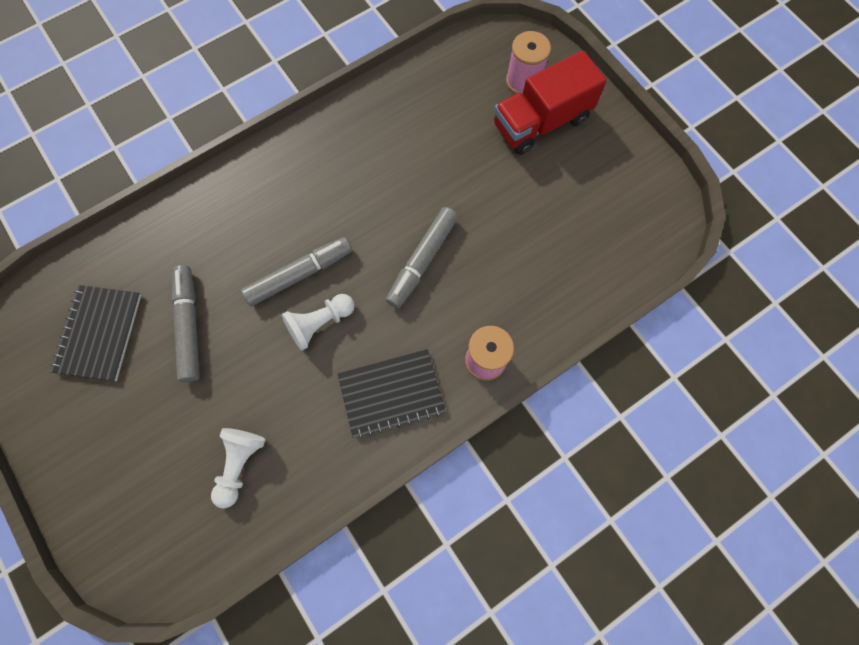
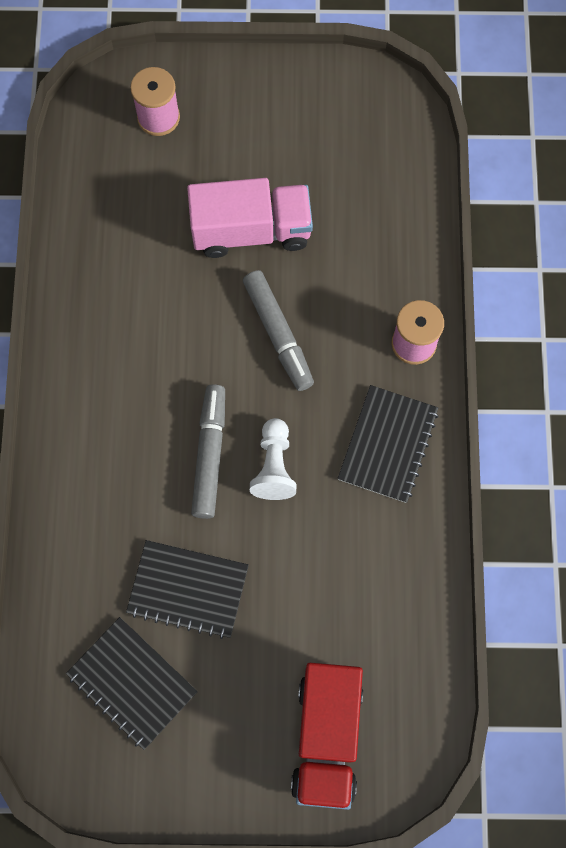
camera: 55 degrees left, 0 degrees up
(189, 326) = (188, 590): grey marker -> black notebook
(240, 464) = (361, 620): white pawn -> none
(487, 192) = (251, 231): none -> pink truck
(541, 122) = (215, 133): red truck -> red truck (326, 737)

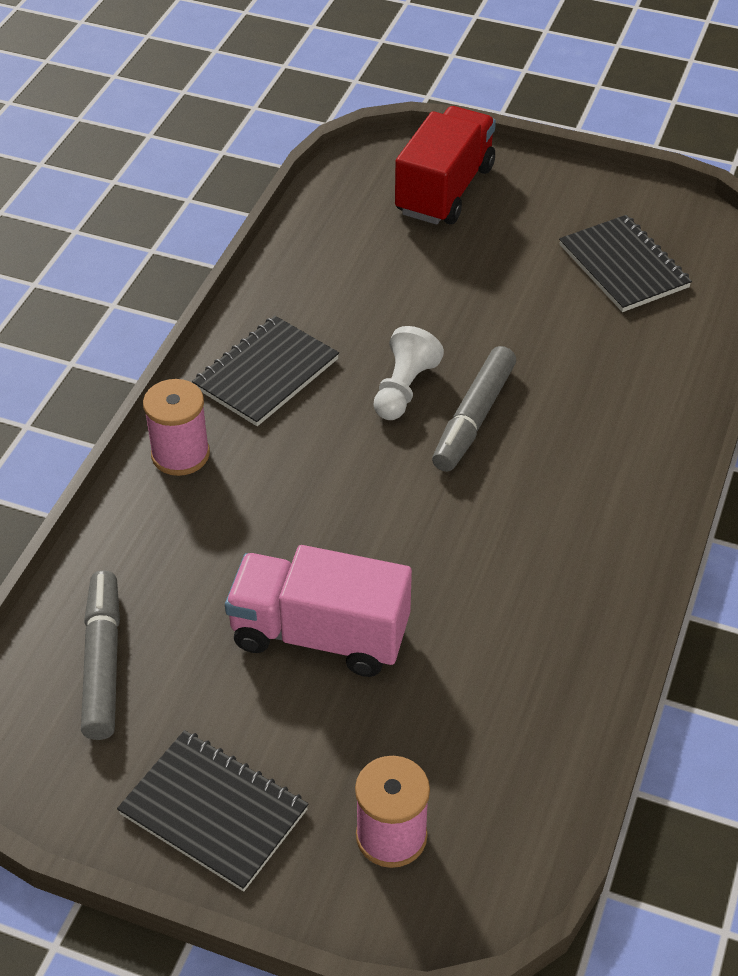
camera: 160 degrees left, 25 degrees down
(188, 590) = (541, 317): black notebook -> black notebook (214, 812)
(278, 334) = (340, 509): grey marker -> grey marker (103, 662)

